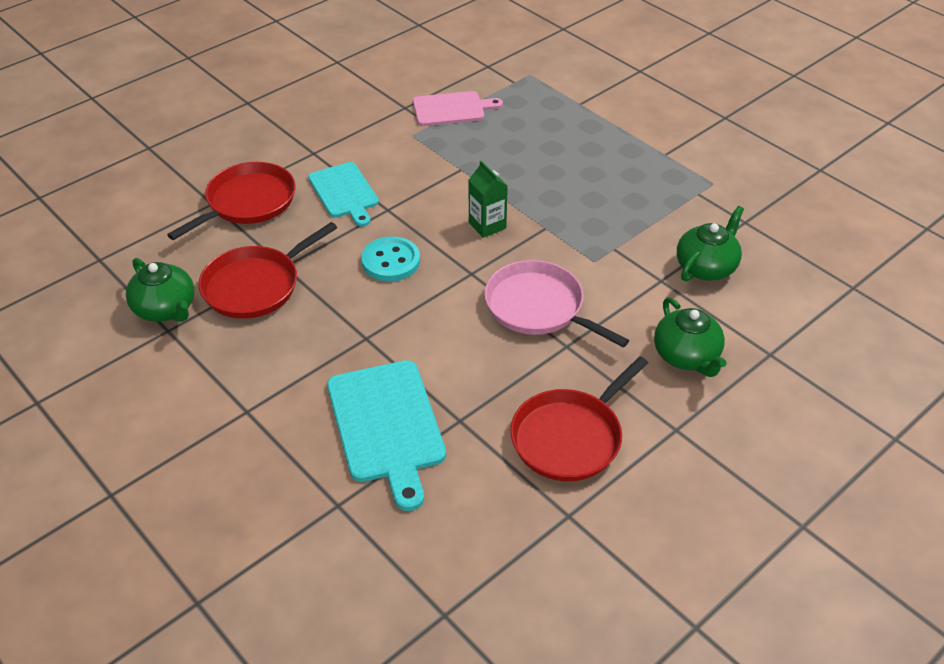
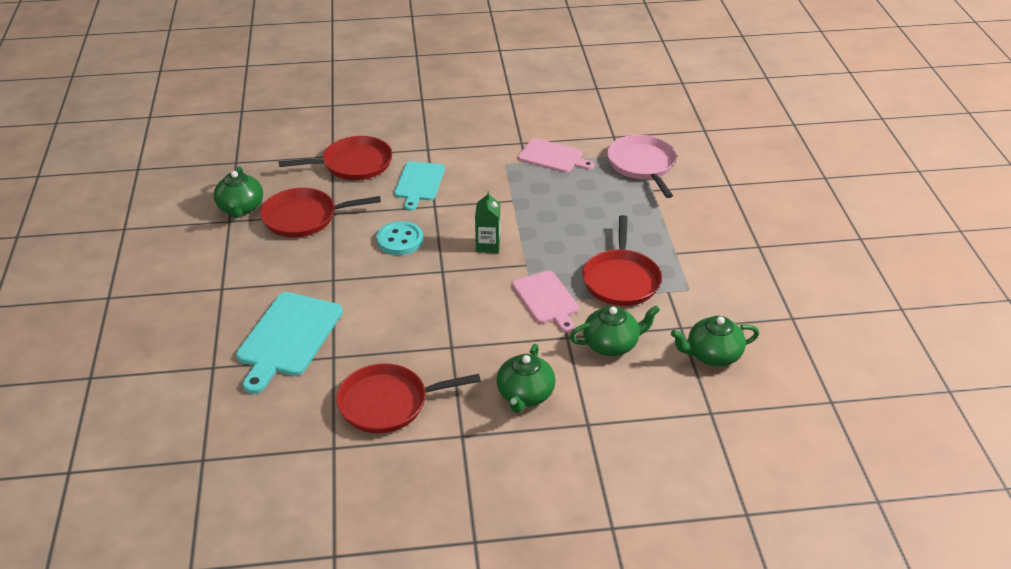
camera: 35 degrees right, 5 degrees down
(539, 307) = (461, 314): pink pan -> pink pan (642, 165)
(602, 253) = (546, 299): none -> pink cutting board
(646, 201) = (621, 279): none -> red pan
(797, 234) = (712, 355): none -> green teapot

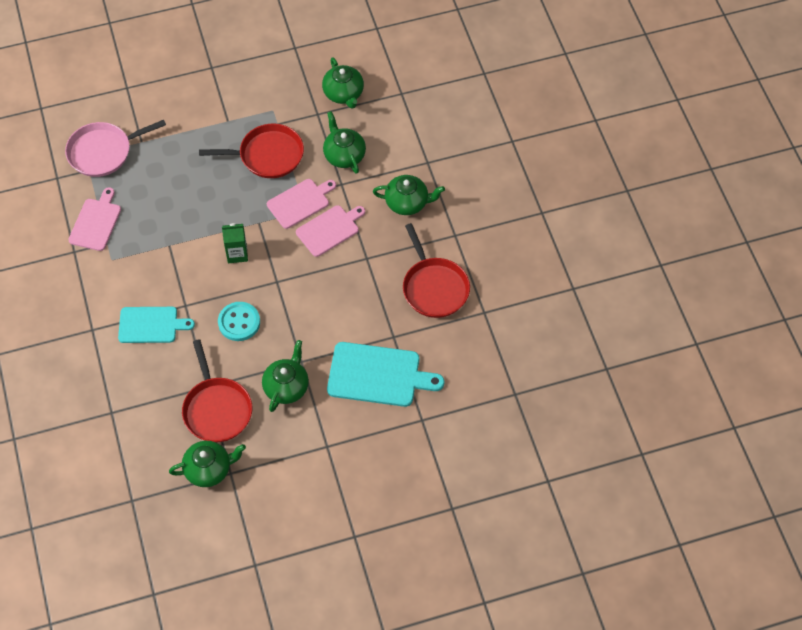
camera: 100 degrees left, 20 degrees up
(307, 266) = (286, 387): none -> green teapot
(353, 164) = (124, 389): red pan -> none
(501, 319) = (329, 230): none -> pink cutting board

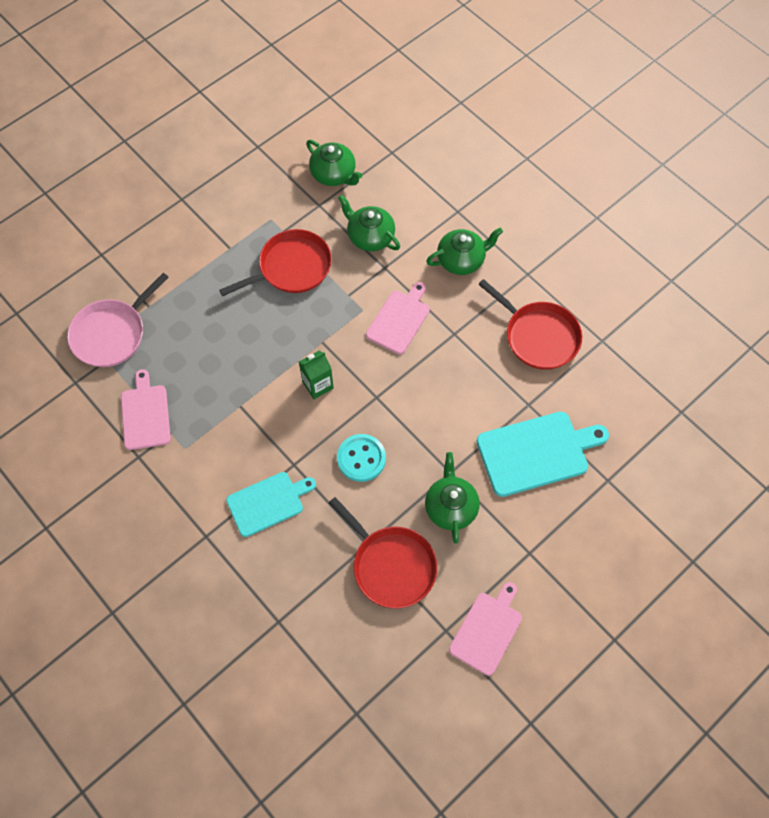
camera: 25 degrees left, 5 degrees up
(209, 469) = (420, 637): green teapot -> none
(300, 202) = (353, 303): pink cutting board -> pink cutting board (487, 630)

